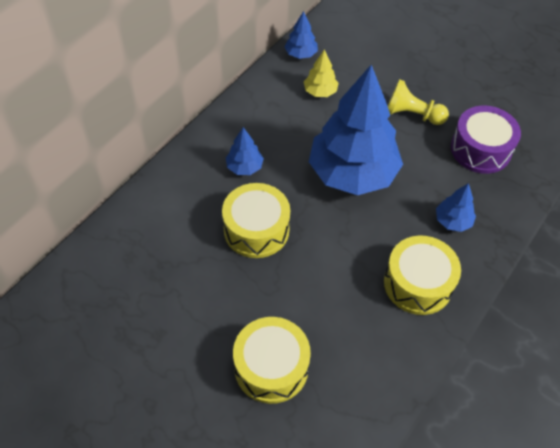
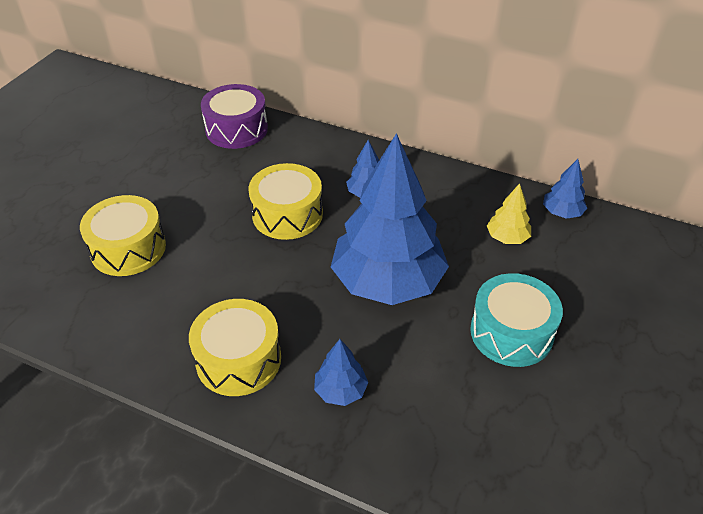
camera: 80 degrees right, 10 degrees down
(412, 115) = (511, 332): yellow pawn -> turquoise drum
(480, 149) = (480, 419): purple drum -> purple drum (236, 129)

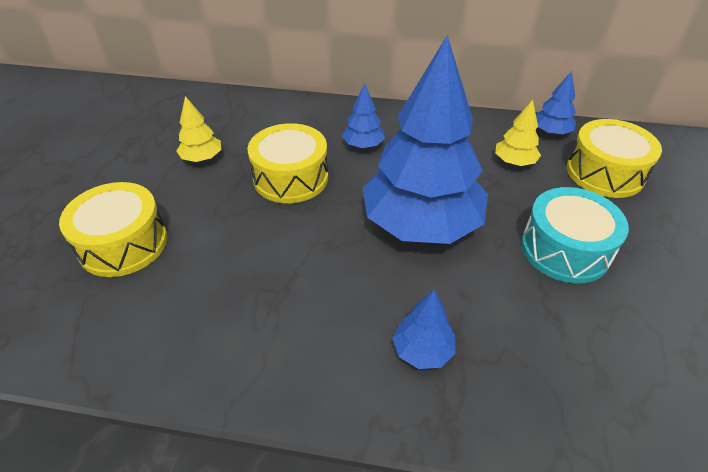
camera: 15 degrees left, 0 degrees up
(215, 180) = (202, 158): none -> yellow tree
(236, 129) = (209, 108): purple drum -> none
(238, 359) = (293, 341): yellow drum -> yellow drum (604, 173)

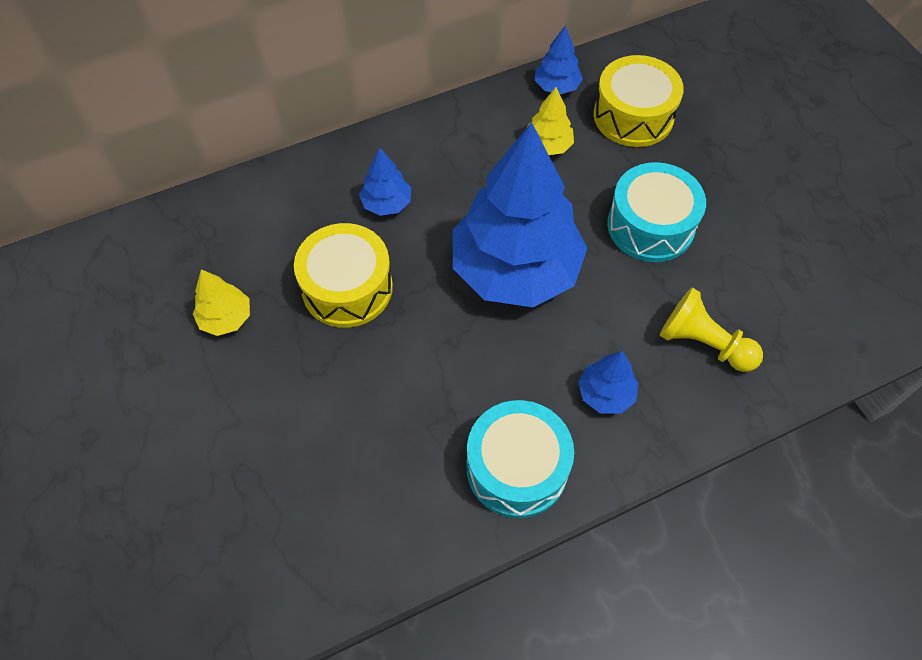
camera: 35 degrees left, 15 degrees up
(123, 244) = (248, 466): yellow drum -> none
(296, 361) = (517, 468): none -> turquoise drum
(551, 364) = (703, 343): none -> yellow pawn

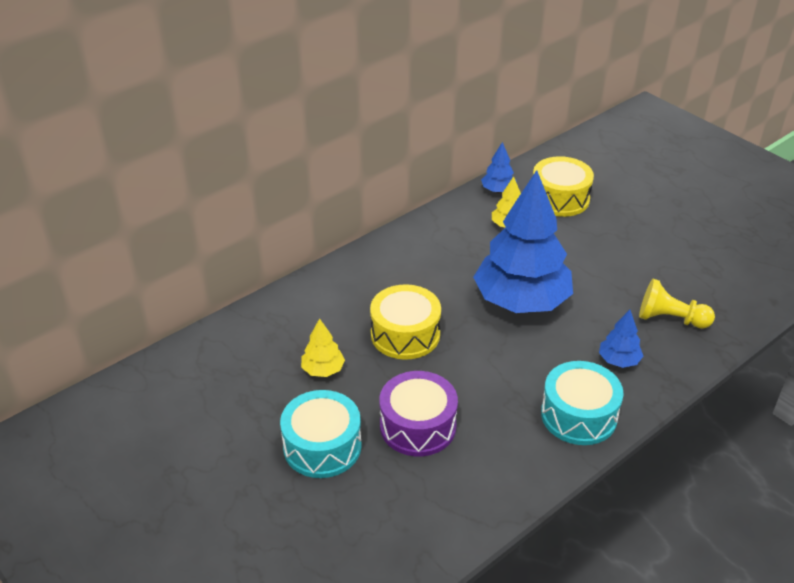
camera: 15 degrees left, 20 degrees down
(306, 432) = (418, 426): none -> purple drum
(386, 203) = (409, 279): blue tree -> none
(650, 226) = (602, 259): turquoise drum -> turquoise drum (322, 446)

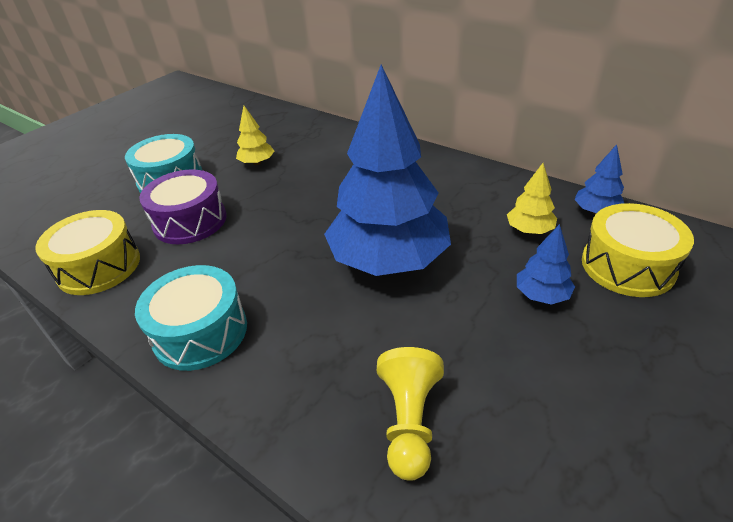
camera: 80 degrees right, 0 degrees up
(405, 334) = (310, 193): yellow drum -> yellow drum (99, 267)
(618, 360) = (301, 362): blue tree -> blue tree (541, 295)

